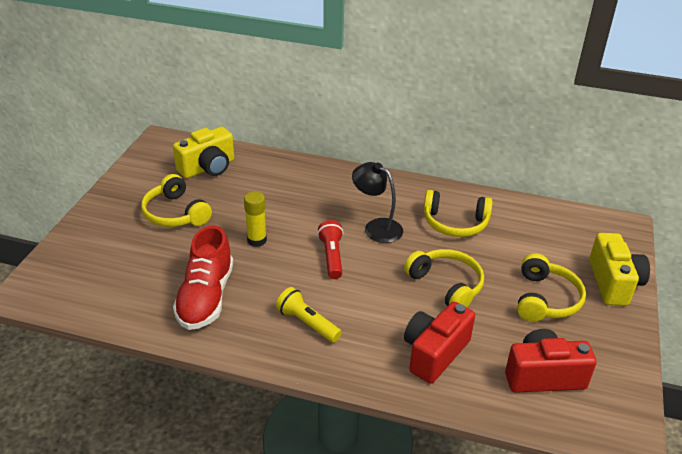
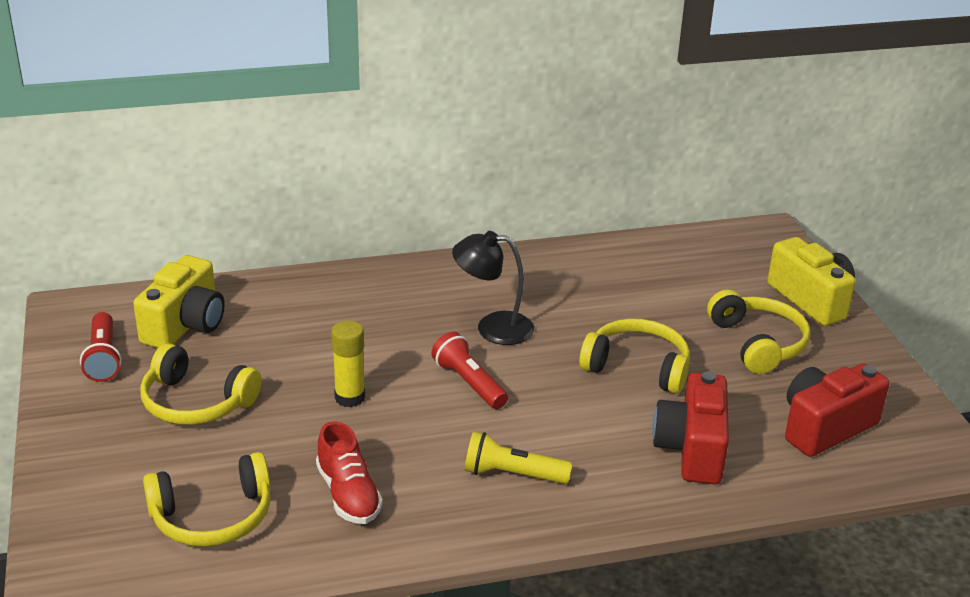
camera: 30 degrees left, 5 degrees down
(152, 172) = (103, 358): none -> red flashlight
(206, 297) = (348, 495): red shoe -> red shoe, size x0.66
(455, 223) = (584, 291): yellow headphones -> yellow headphones (213, 517)

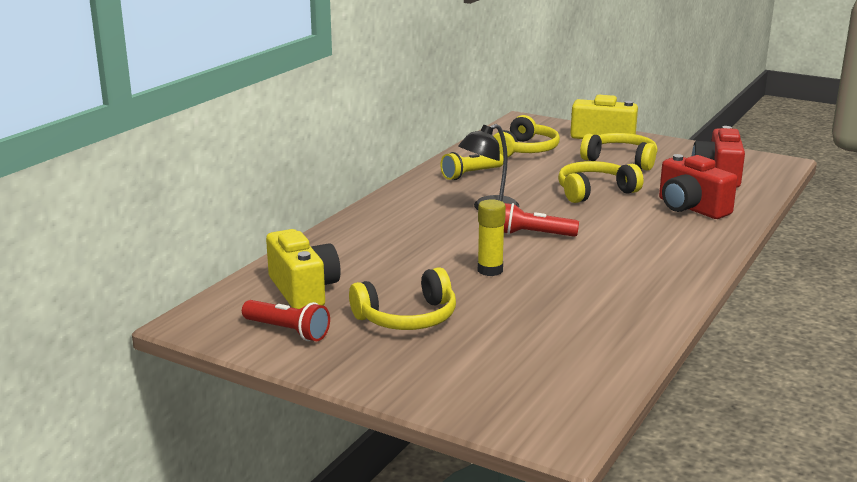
camera: 45 degrees left, 10 degrees down
(213, 517) = (552, 355): yellow headphones -> yellow headphones (525, 150)
(348, 495) = (594, 306): red shoe -> none
(512, 474) = (645, 256): yellow flashlight -> yellow flashlight (471, 174)

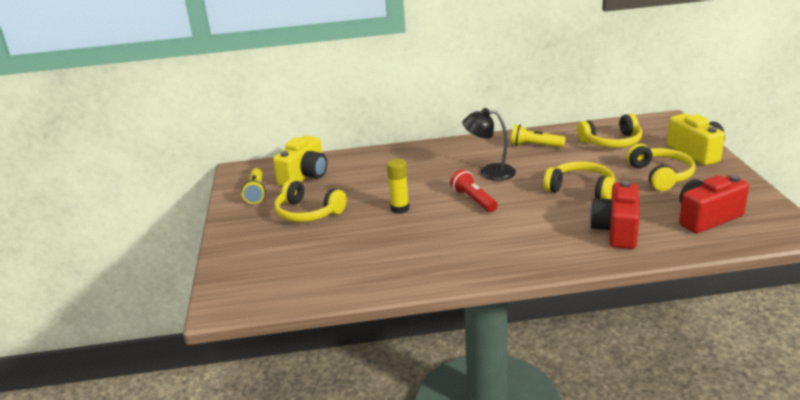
camera: 55 degrees right, 5 degrees up
(287, 331) = (256, 193): red flashlight -> yellow flashlight

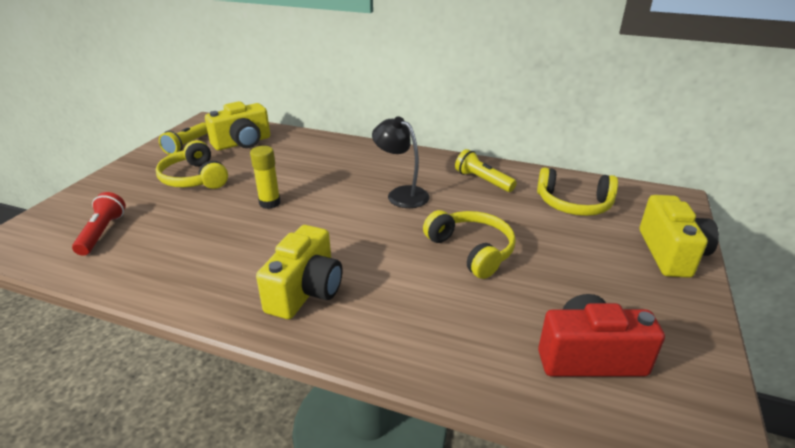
camera: 25 degrees right, 5 degrees up
(474, 200) = (346, 219): red flashlight -> red flashlight (102, 233)
(507, 247) = (306, 291): none -> yellow camera
(616, 231) = (449, 324): red camera -> none
(661, 175) = (589, 268): yellow headphones -> none

